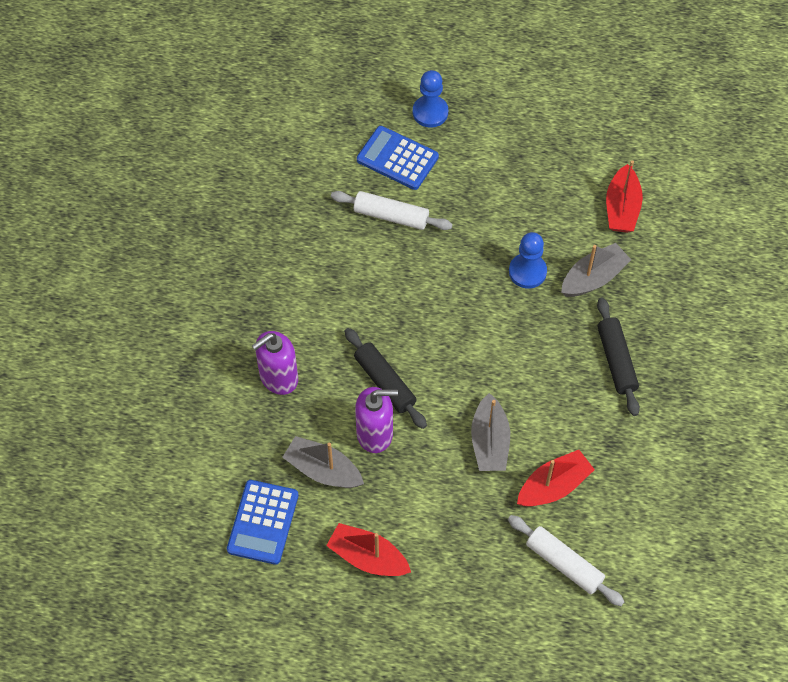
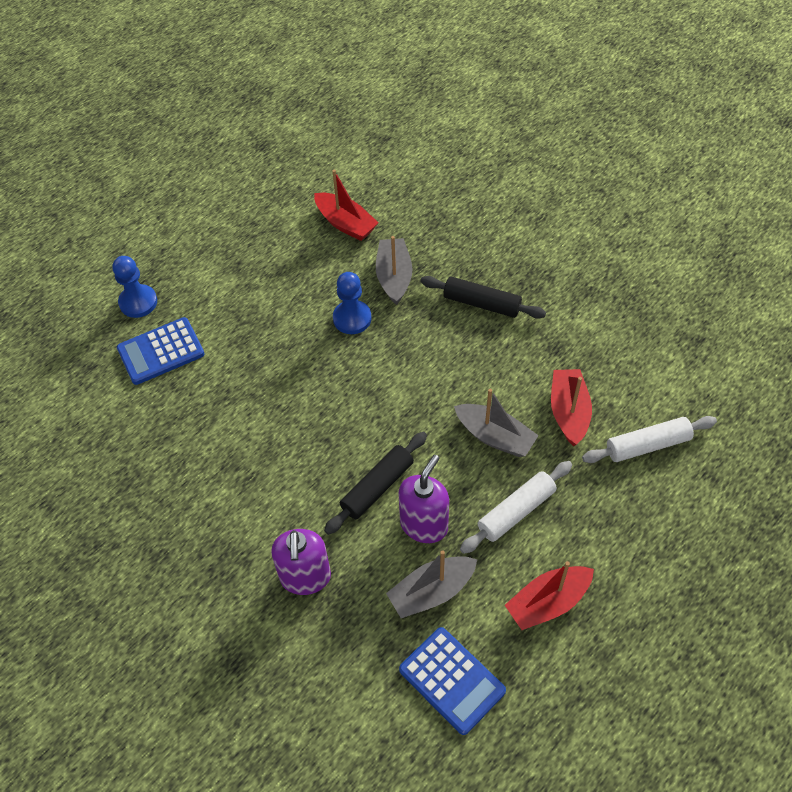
camera: 55 degrees left, 5 degrees down
(384, 382) = (377, 487): black rolling pin -> black rolling pin turned 45 degrees counterclockwise
(391, 216) = (213, 388): white rolling pin -> white rolling pin (516, 511)

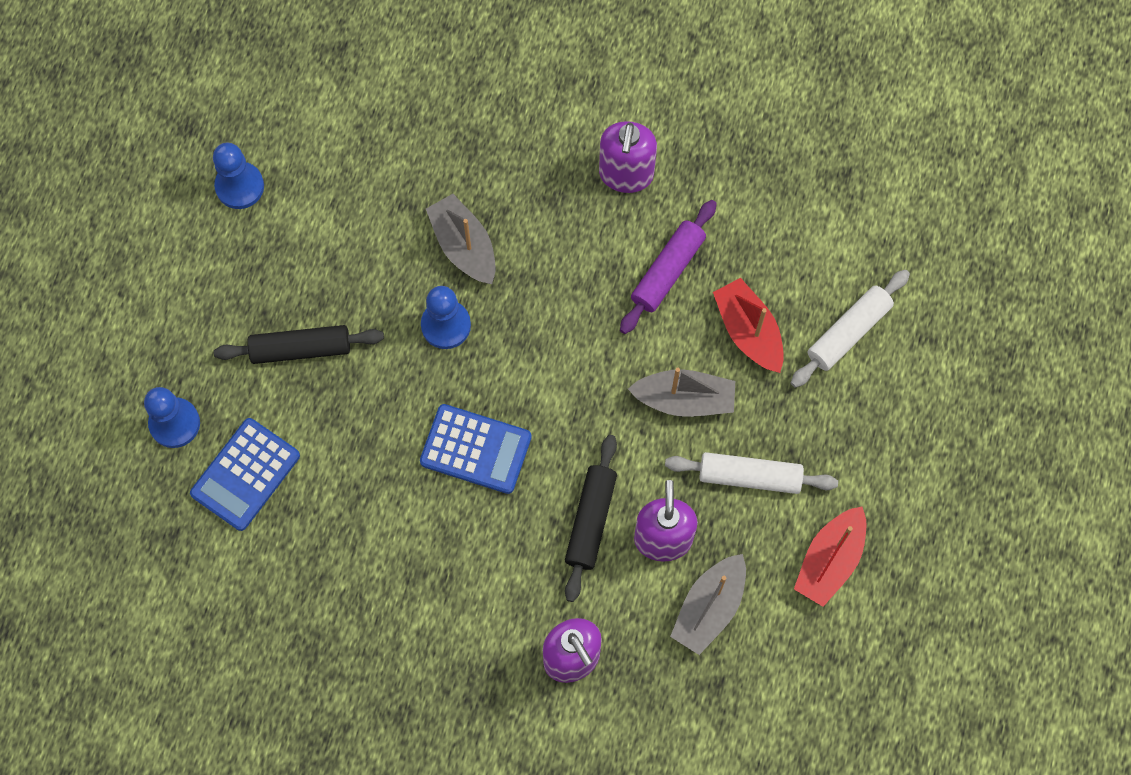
camera: 30 degrees left, 15 degrees up
(271, 188) = (239, 186): none -> blue pawn
(345, 223) = (363, 197): red boat -> none
(452, 680) = (776, 689): blue calculator -> blue calculator (476, 449)
(482, 303) = (585, 236): black rolling pin -> black rolling pin (301, 348)
(516, 511) = (750, 476): white rolling pin -> white rolling pin turned 75 degrees clockwise
(529, 348) = (667, 271): none -> purple rolling pin
(533, 278) = (626, 174): none -> purple soap dispenser

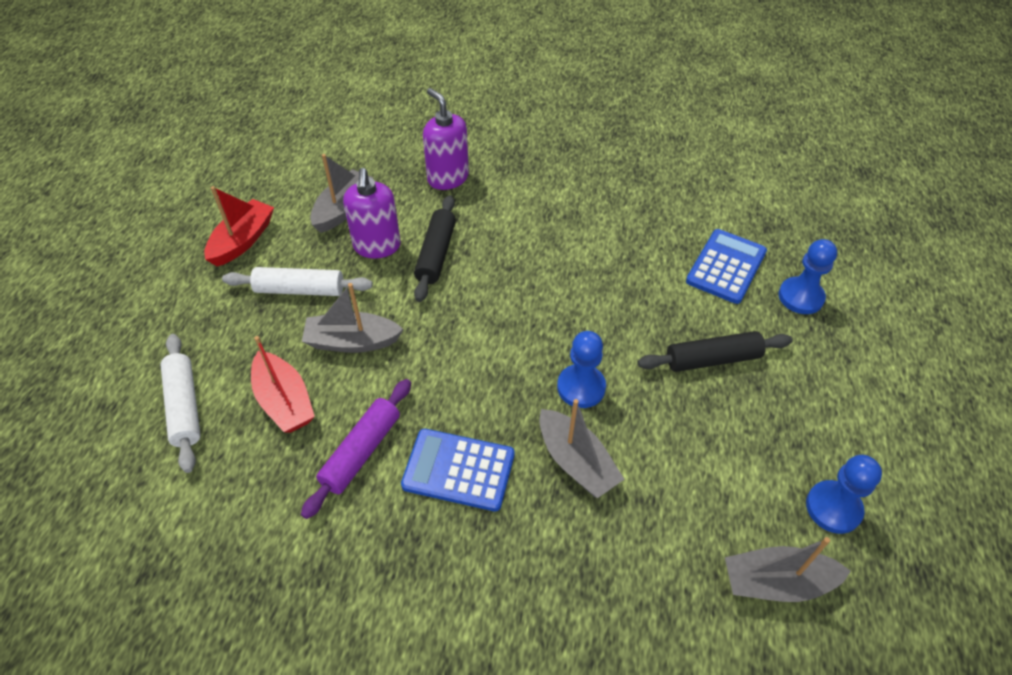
camera: 175 degrees right, 20 degrees down
(313, 129) = (776, 582): none -> grey boat
(476, 449) = (537, 294): blue calculator -> blue calculator (458, 470)
(626, 174) = (404, 554): purple soap dispenser -> none
(848, 332) = (184, 406): white rolling pin -> white rolling pin turned 60 degrees counterclockwise

